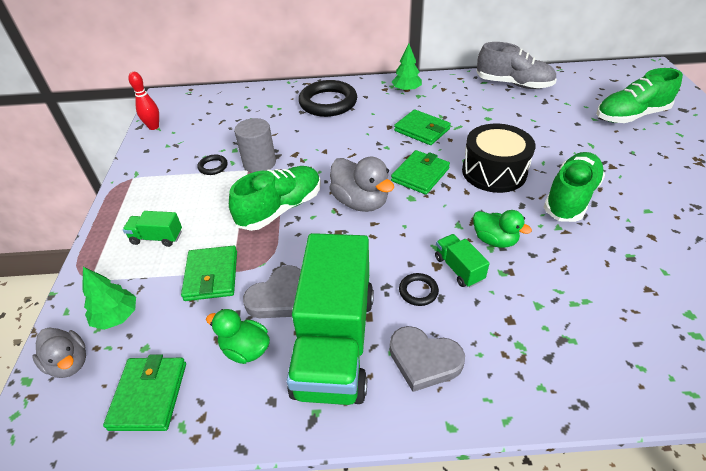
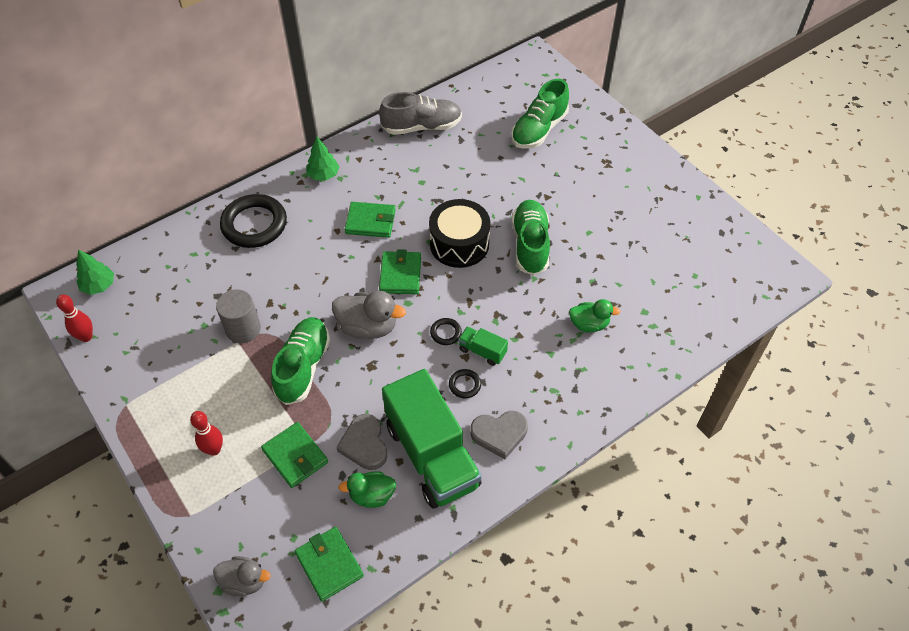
camera: 35 degrees left, 10 degrees up
(117, 316) = (247, 529): green tree -> green tree (99, 286)
(157, 237) = (214, 449): green truck -> red bowling pin
(213, 167) = (199, 354): black ring -> black ring (445, 333)
(278, 297) = (364, 444): grey heart -> grey heart turned 150 degrees clockwise
(494, 240) = (494, 313): green duck -> green duck (589, 324)

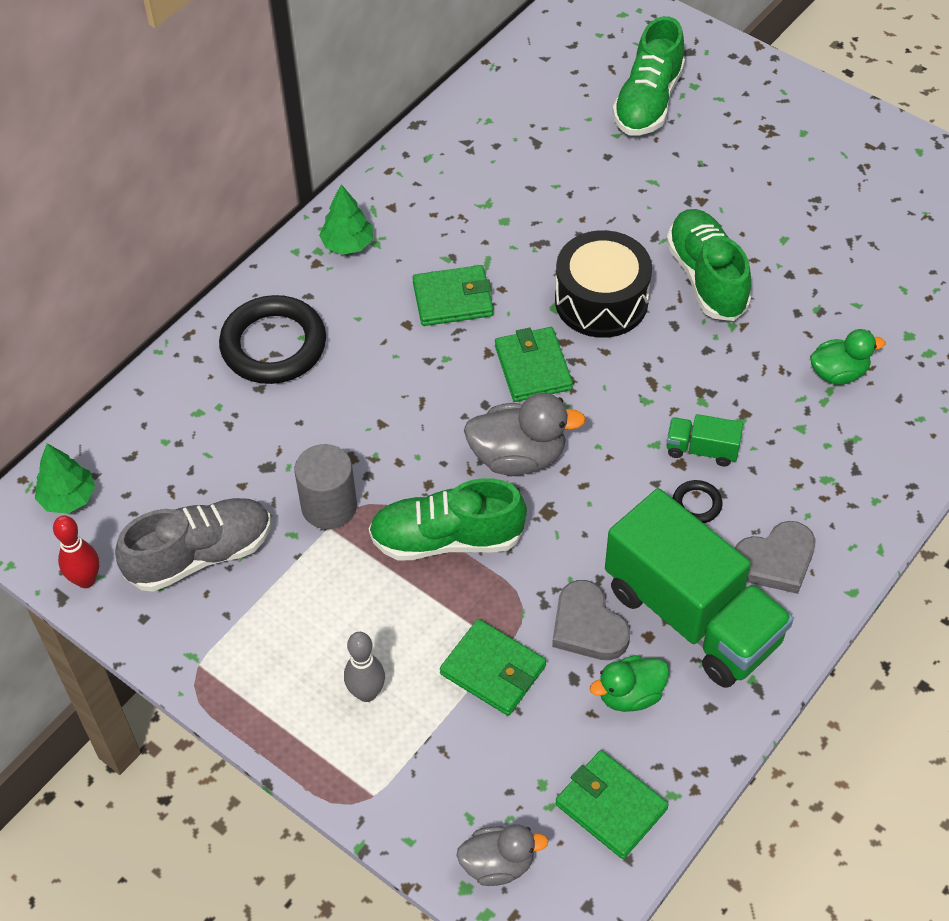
camera: 15 degrees left, 0 degrees up
(214, 449) = (366, 693): red bowling pin -> grey bowling pin
(303, 367) = (447, 539): green shoe -> green shoe turned 90 degrees counterclockwise
(422, 127) = (468, 135): grey shoe -> grey shoe (200, 555)
(445, 333) = (637, 436): black ring -> none

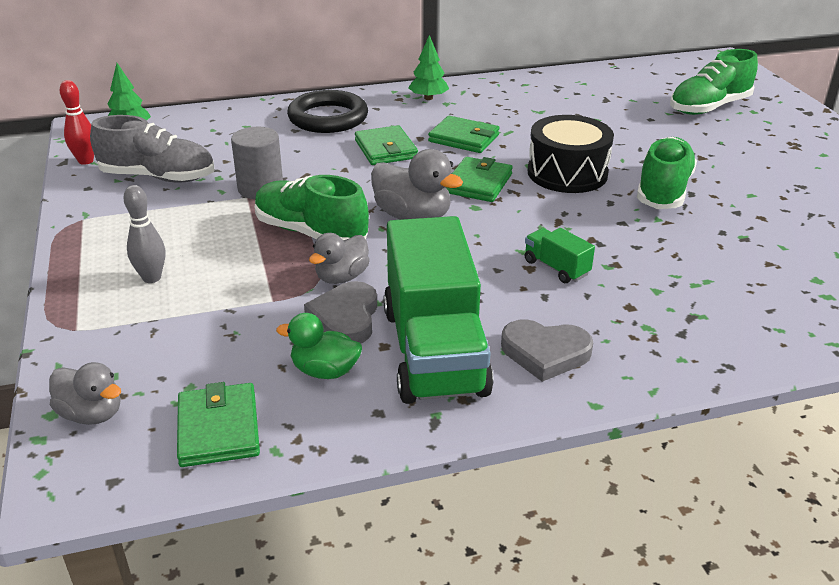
camera: 35 degrees right, 20 degrees down
(493, 670) = (247, 307): green wallet -> green wallet (386, 149)
(535, 579) = (341, 277): none -> grey duck
(696, 504) = (516, 293): black ring -> none
(838, 373) = (725, 275): green duck -> none

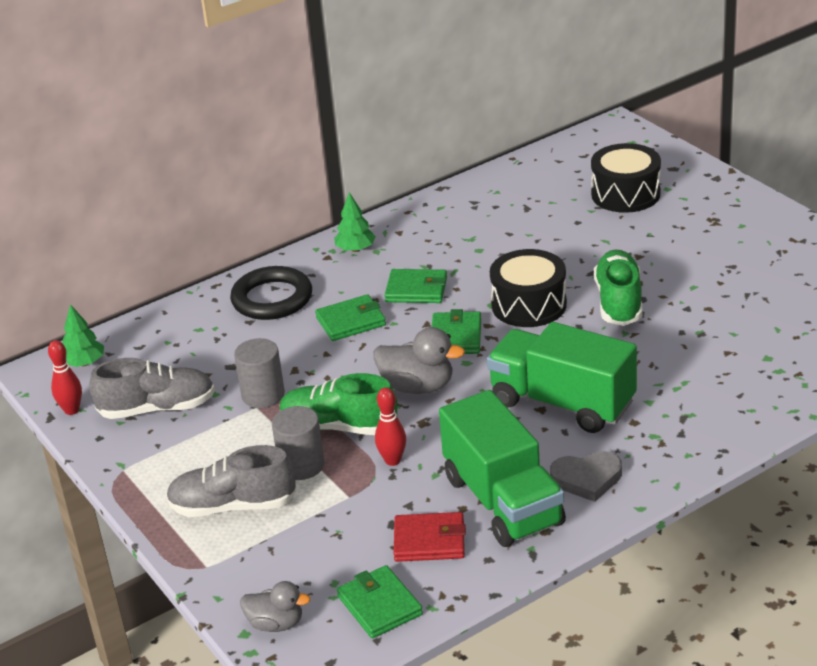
camera: 15 degrees left, 0 degrees up
(152, 278) = (233, 506): grey bowling pin -> grey shoe
(248, 258) = (301, 465): none -> grey cylinder
(325, 371) = (429, 541): green duck -> red wallet
(341, 277) = (392, 460): grey duck -> red bowling pin
(345, 318) = (418, 494): grey heart -> none
(386, 149) = (351, 321): green wallet -> green wallet turned 75 degrees counterclockwise
(556, 268) = (562, 403): green truck -> green truck, size x2.39
(709, 107) = (625, 194): green shoe -> black drum

